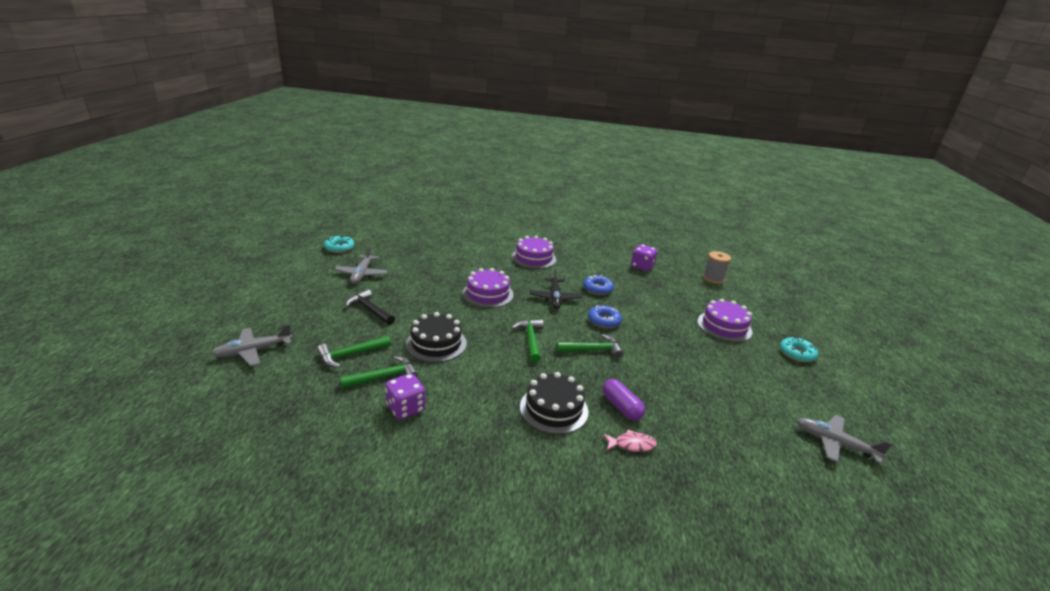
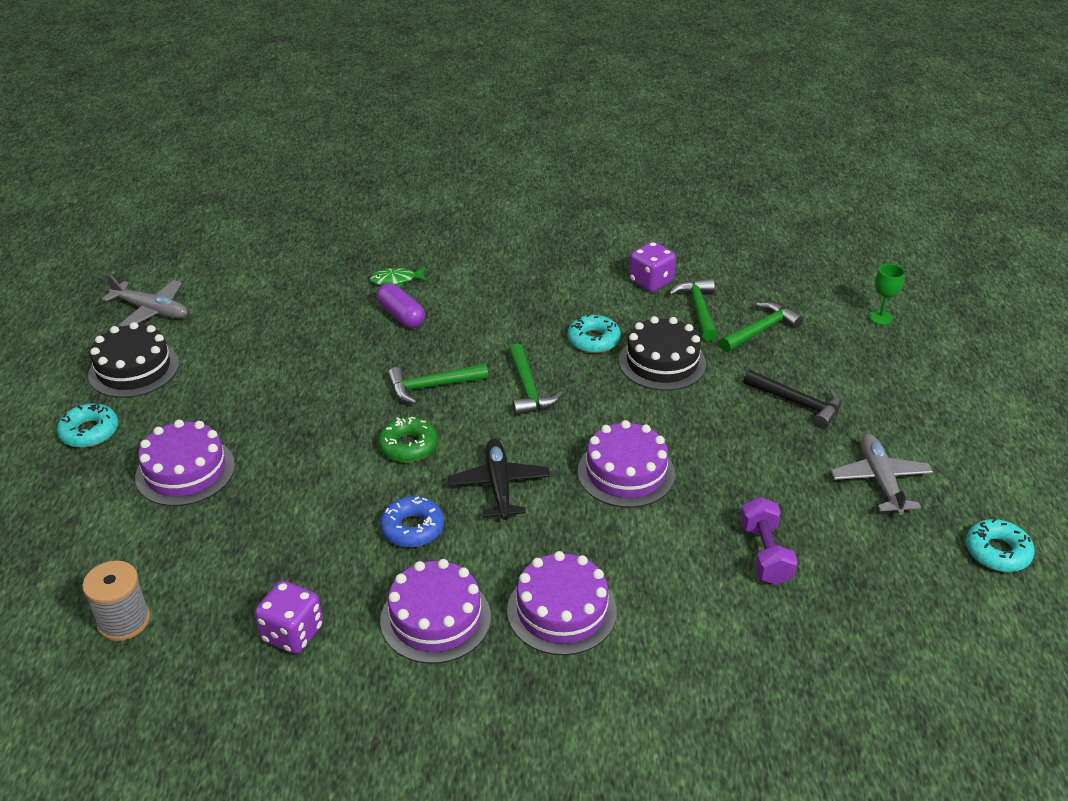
camera: 175 degrees right, 10 degrees up
(253, 351) = (880, 317): grey plane -> green goblet
(384, 377) = (698, 310): green hammer -> green hammer turned 120 degrees clockwise
(440, 260) = (765, 554): none -> purple dumbbell
(476, 365) = (593, 340): none -> turquoise donut
(554, 409) = (484, 303): black cake -> black cake (134, 369)
(585, 263) = (435, 618): none -> purple cake
(604, 321) = (408, 446): blue donut -> green donut
(632, 444) = (396, 280): pink fish -> green fish

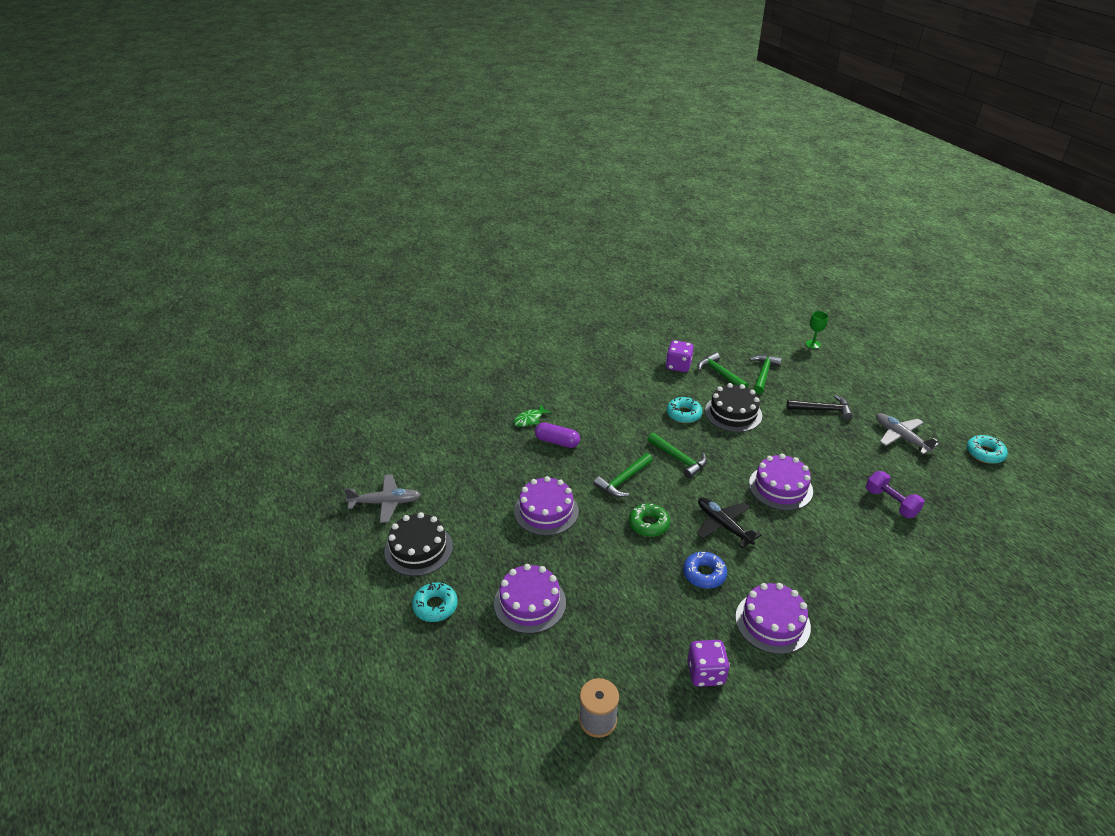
camera: 30 degrees left, 0 degrees up
(561, 610) = (830, 583): purple cake -> purple cake (546, 511)

